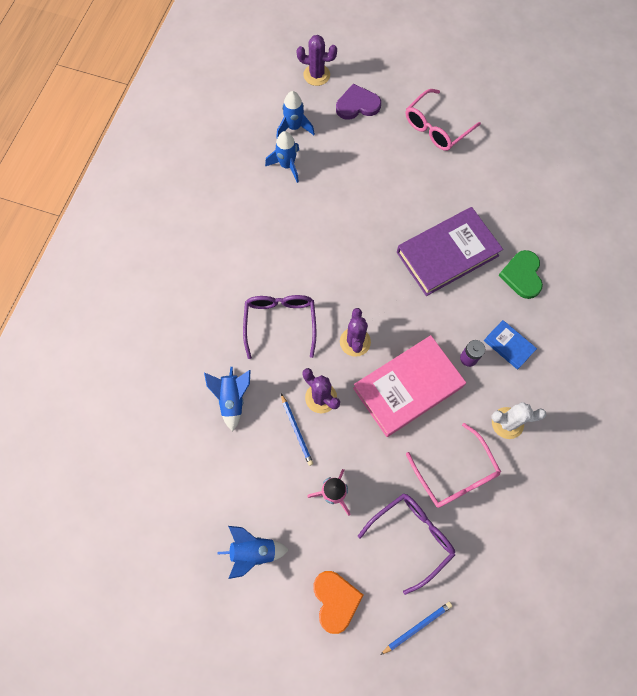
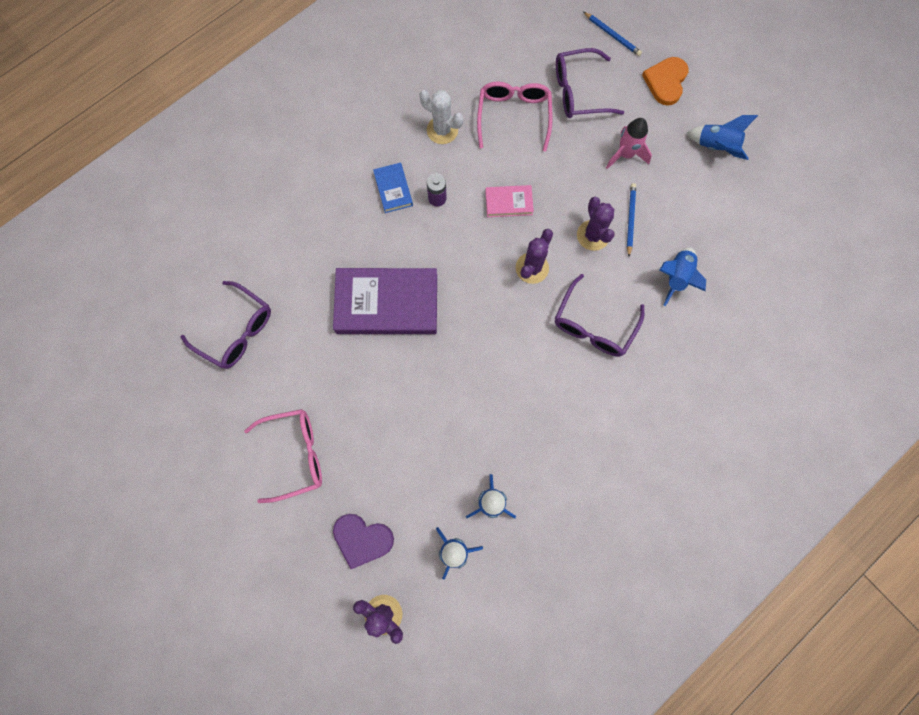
camera: 150 degrees left, 5 degrees up
(407, 387) = (509, 203): pink book -> pink book, size x0.48
(417, 627) = (612, 35): blue pencil -> blue pencil turned 135 degrees counterclockwise
(522, 275) = (331, 244): green heart -> none
(538, 179) = (236, 331): none -> purple glasses

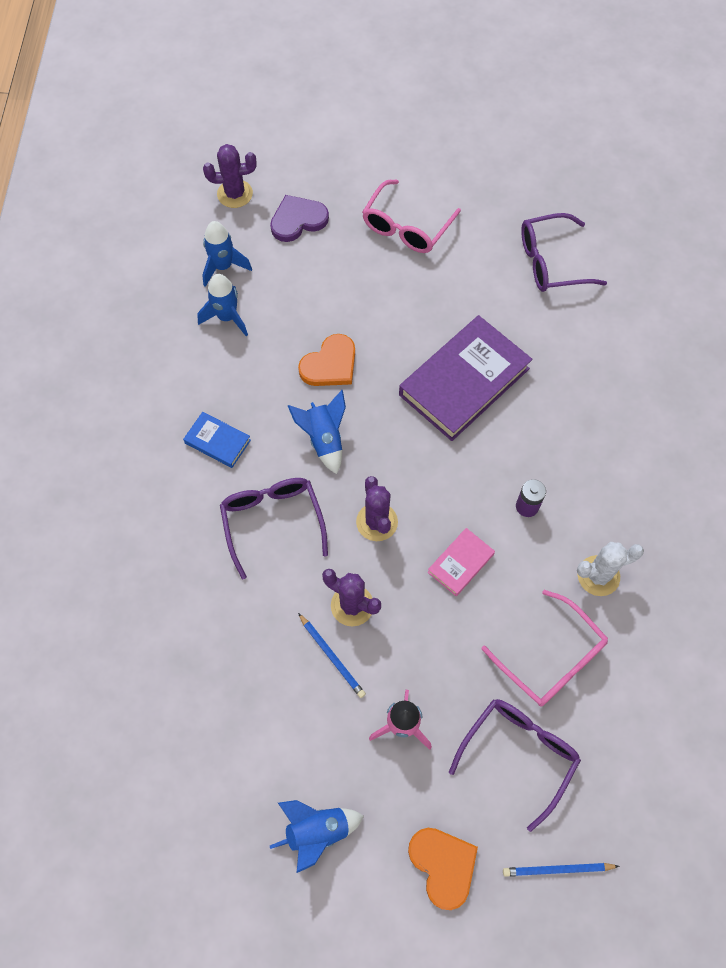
camera: 135 degrees right, 10 degrees down
(393, 189) = (573, 478): blue book -> blue book (217, 441)
(457, 397) = (330, 364): none -> orange heart
(676, 277) = (235, 638): blue rocket -> blue rocket (324, 439)

